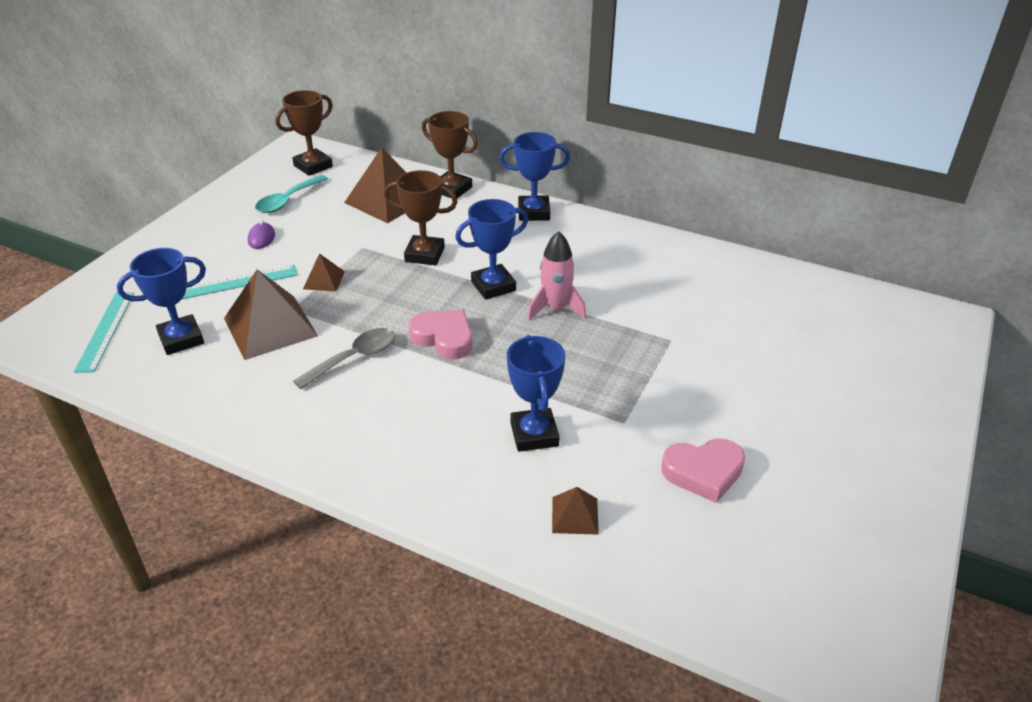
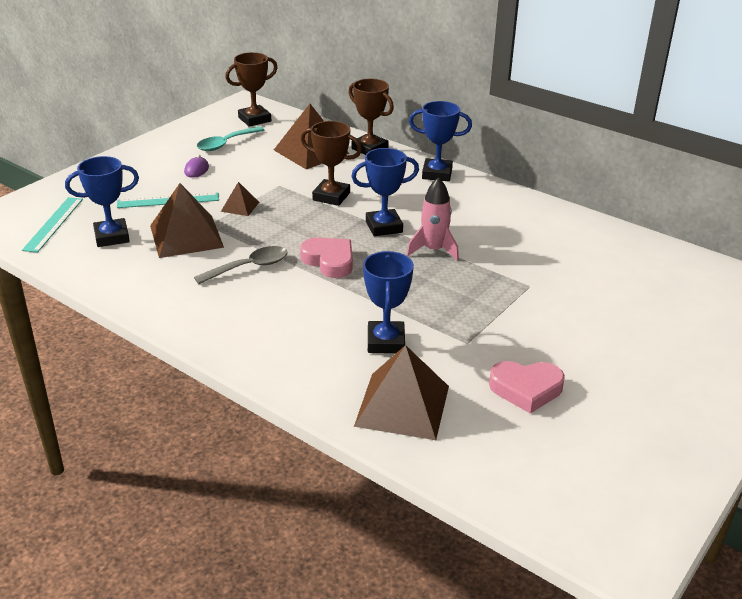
camera: 10 degrees right, 5 degrees down
(575, 515) = (402, 405): brown pyramid -> brown pyramid, size x2.04

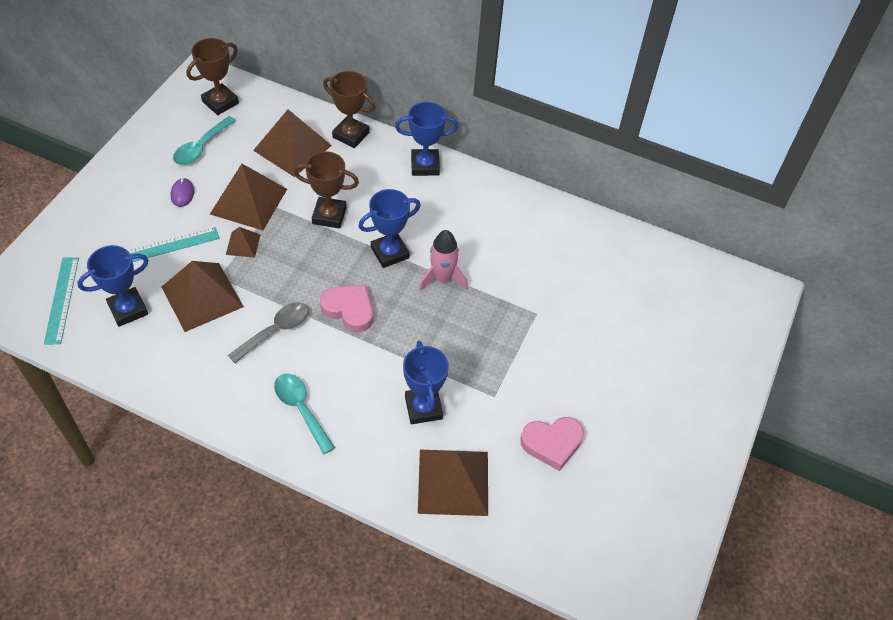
camera: 15 degrees left, 20 degrees up
(253, 326) = (301, 409): none -> turquoise spoon
(256, 180) = (249, 201): none -> brown pyramid

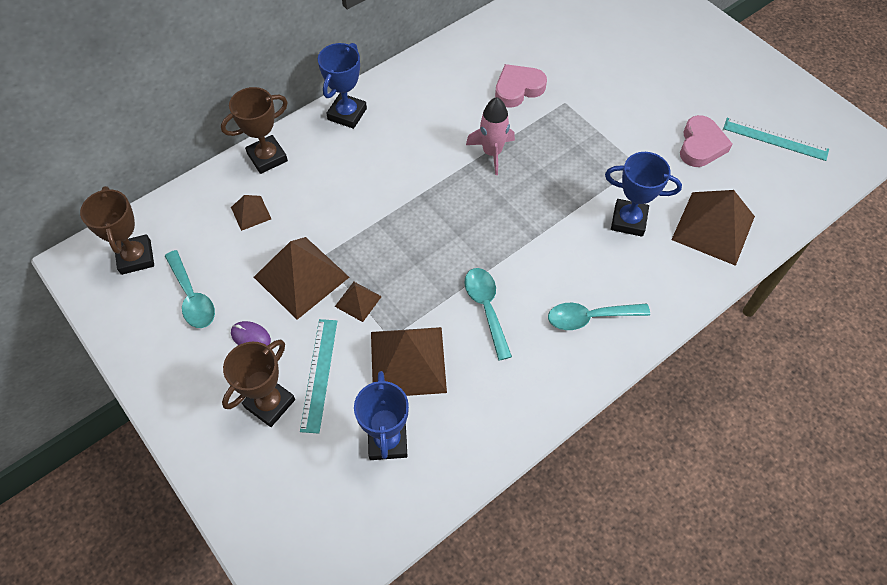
camera: 60 degrees left, 5 degrees up
(62, 300) = (336, 509): turquoise ruler -> turquoise ruler (775, 139)
(275, 331) = (486, 308): grey spoon -> turquoise spoon
(292, 147) = (251, 213): brown pyramid -> brown pyramid, size x0.49
(329, 215) = (364, 213): brown trophy -> brown trophy (269, 403)
(349, 310) = (491, 238): pink heart -> pink heart (518, 89)
(390, 253) = (439, 181): blue trophy -> none

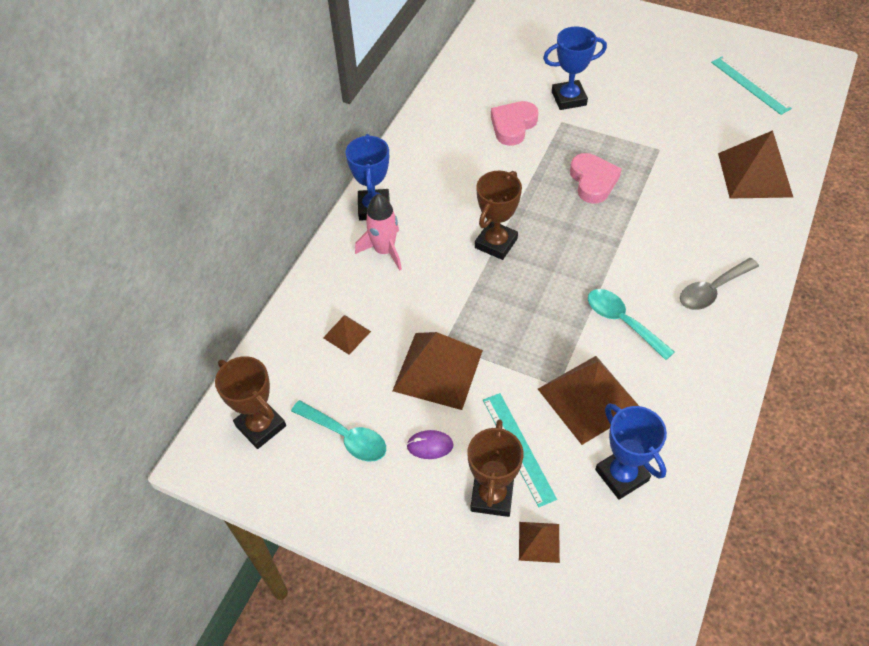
camera: 25 degrees left, 5 degrees down
(267, 157) = (325, 278): brown trophy -> brown trophy (496, 243)
(358, 301) = (506, 367): brown pyramid -> brown pyramid (539, 541)
(492, 152) = (530, 188): pink rocket -> pink rocket (384, 251)
(590, 317) = (712, 290): turquoise spoon -> grey spoon
(628, 220) = (685, 197): blue trophy -> blue trophy (569, 98)
(701, 145) = (697, 113): pink heart -> pink heart (593, 181)
(775, 139) = (750, 85): turquoise ruler -> turquoise ruler turned 60 degrees clockwise

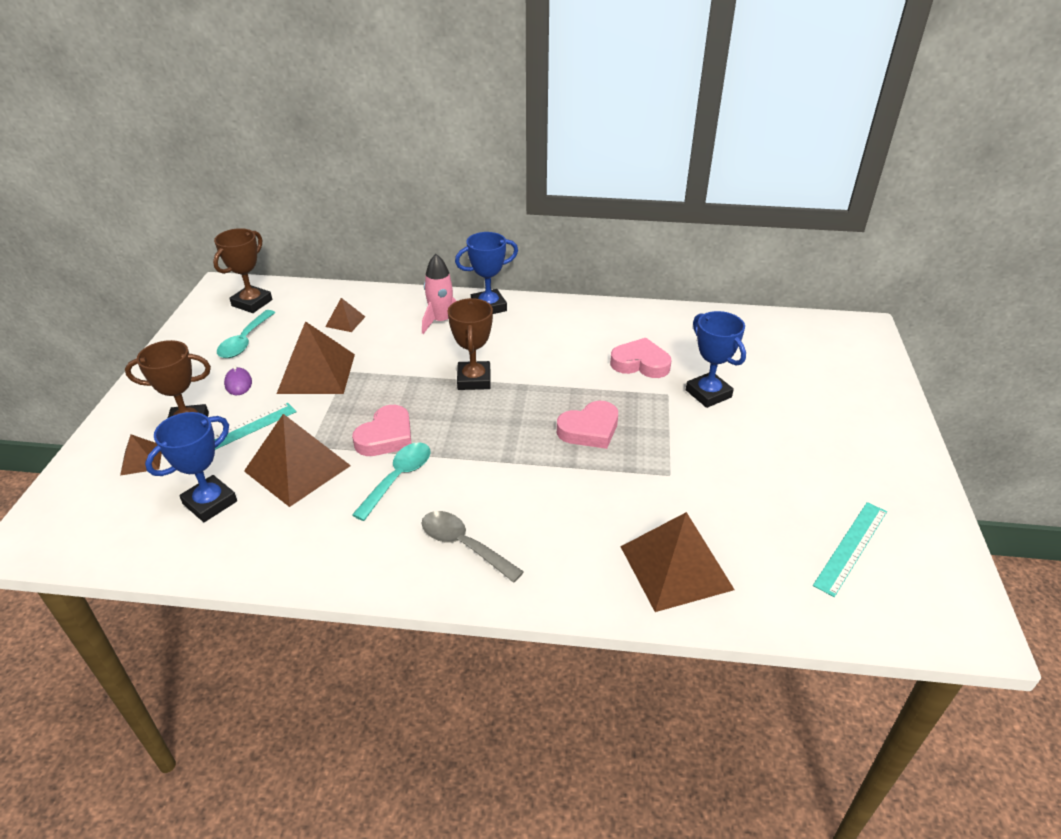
camera: 70 degrees right, 15 degrees down
(496, 243) = (474, 380): brown trophy -> brown trophy turned 75 degrees clockwise
(561, 323) = (386, 436): none -> pink heart

